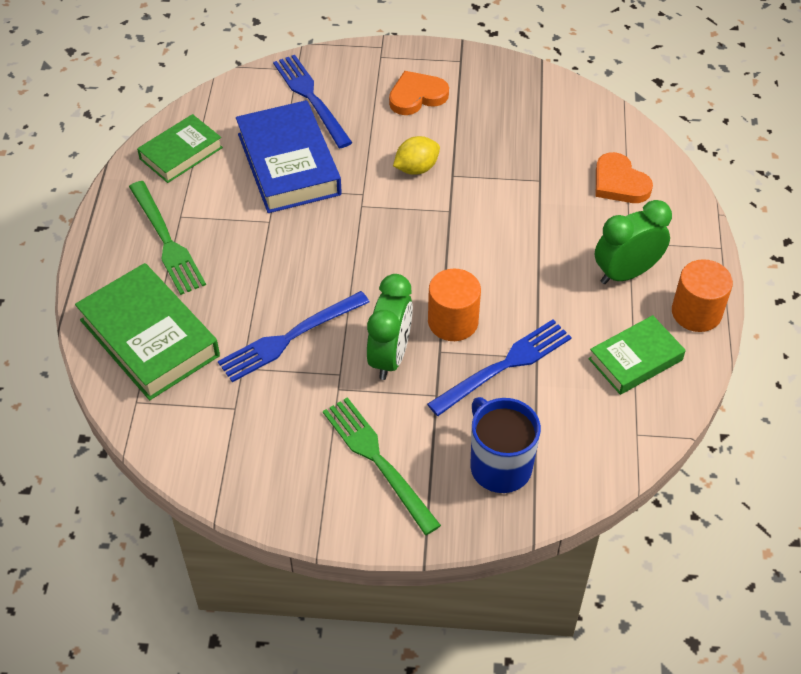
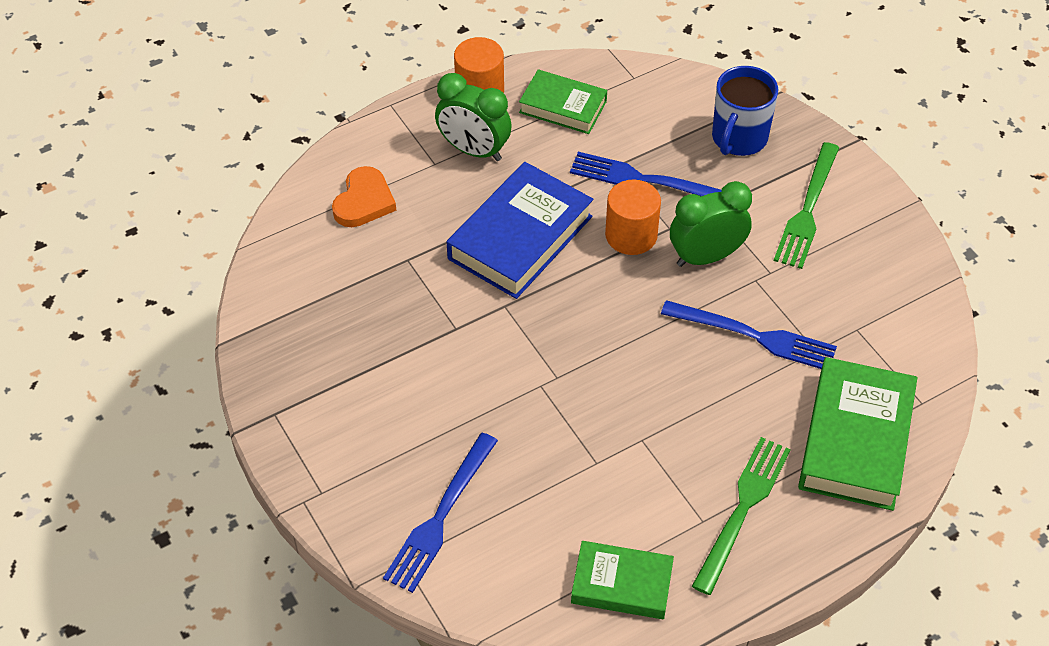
camera: 125 degrees left, 0 degrees up
(288, 164) = (554, 473): blue book -> blue book (520, 237)
(416, 168) = (470, 361): yellow lemon -> none
(417, 96) = (362, 420): orange heart -> none

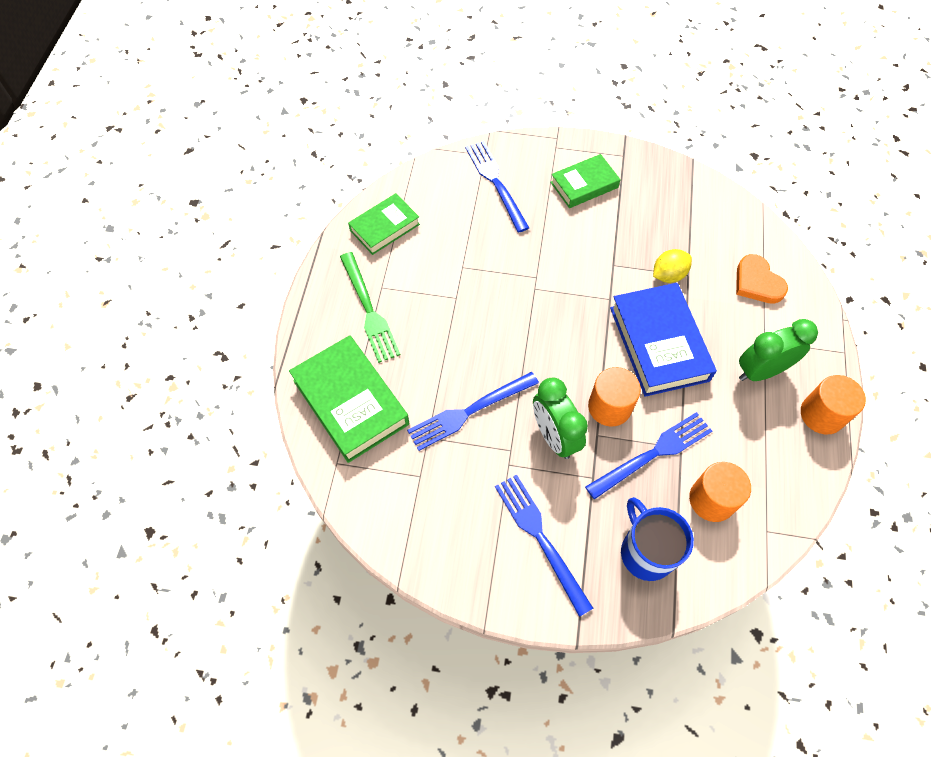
camera: 130 degrees right, 10 degrees up
(424, 275) = (668, 275): none -> yellow lemon
(563, 107) = (767, 456): green book -> green book (584, 185)
(644, 122) = (712, 500): none -> orange cylinder
(706, 257) = (554, 436): green clock -> green clock turned 135 degrees clockwise
(807, 211) = (539, 537): green fork -> blue fork

